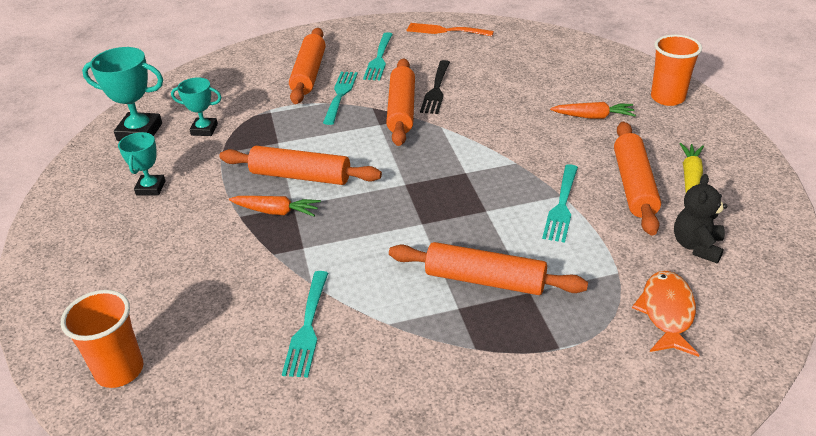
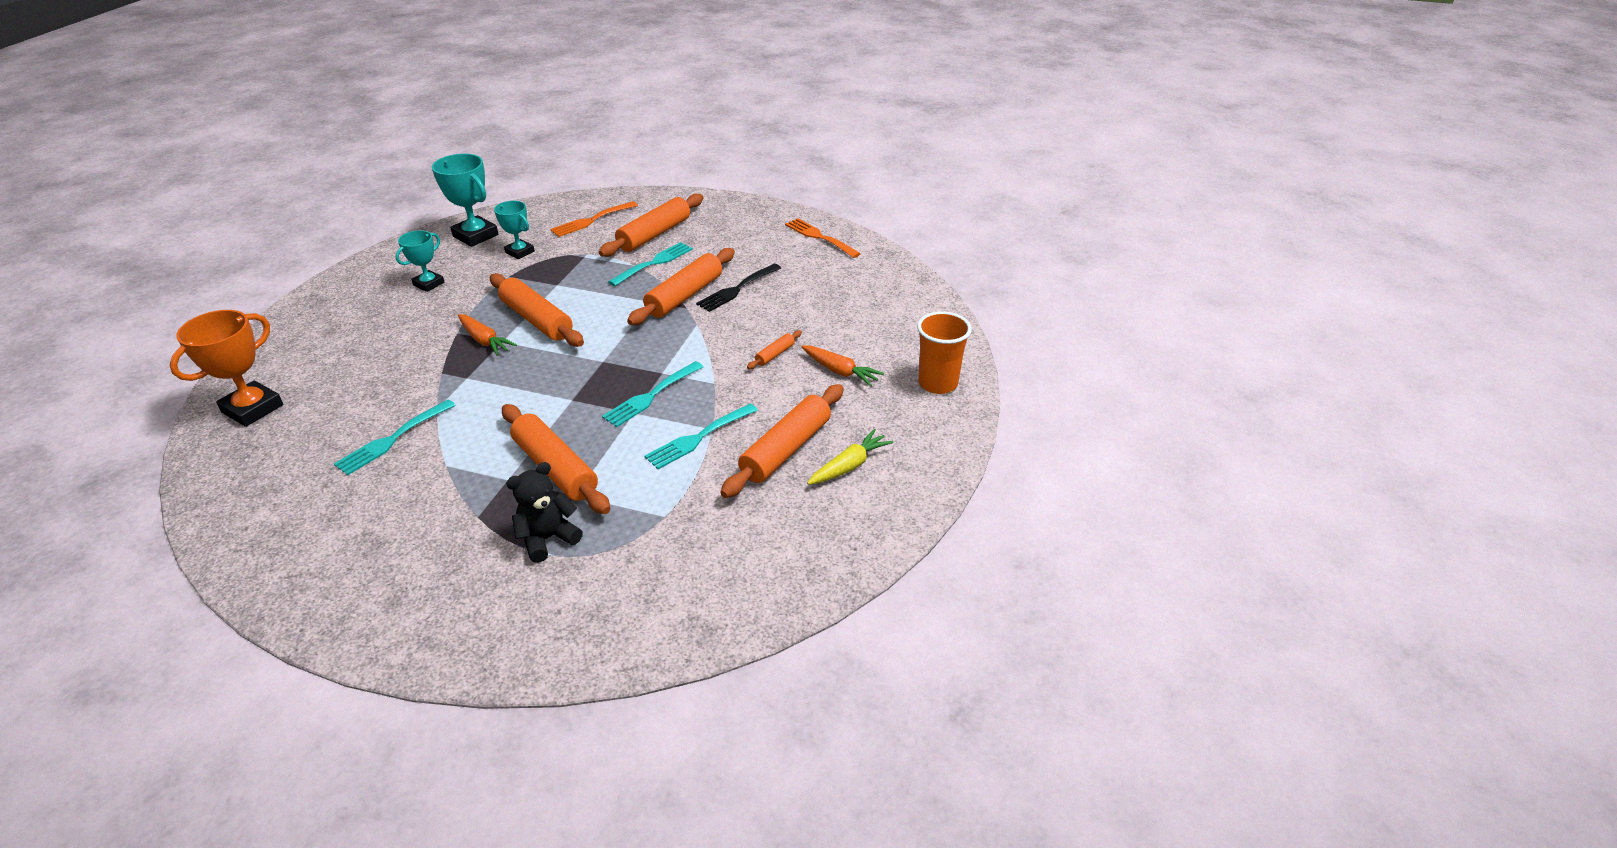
camera: 30 degrees right, 0 degrees up
(119, 370) = (252, 408): orange cup -> orange trophy
(236, 82) = (591, 220): none -> orange fork
(379, 59) = (727, 242): turquoise fork -> turquoise fork (651, 396)
(531, 124) = (775, 354): none -> orange rolling pin
(666, 313) = (655, 569): orange fish -> none
(696, 246) = (762, 529): black teddy bear -> black teddy bear (548, 538)

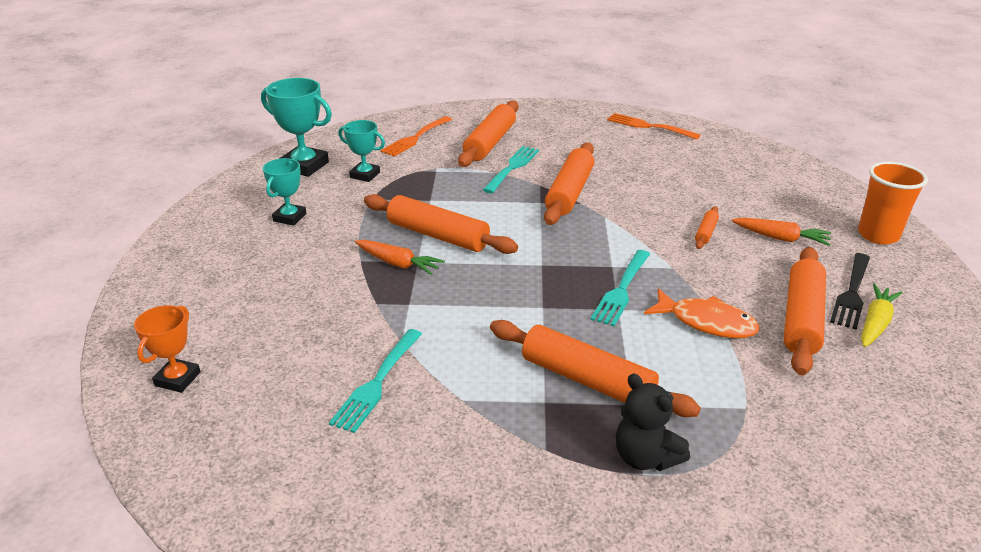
camera: 15 degrees left, 5 degrees down
(252, 408) = (177, 379): orange trophy -> orange trophy, size x0.62
(548, 538) = (645, 457): black teddy bear -> black teddy bear turned 75 degrees counterclockwise
(698, 438) = (706, 322): turquoise fork -> orange fish
(737, 289) = (614, 180): black fork -> black fork (851, 293)

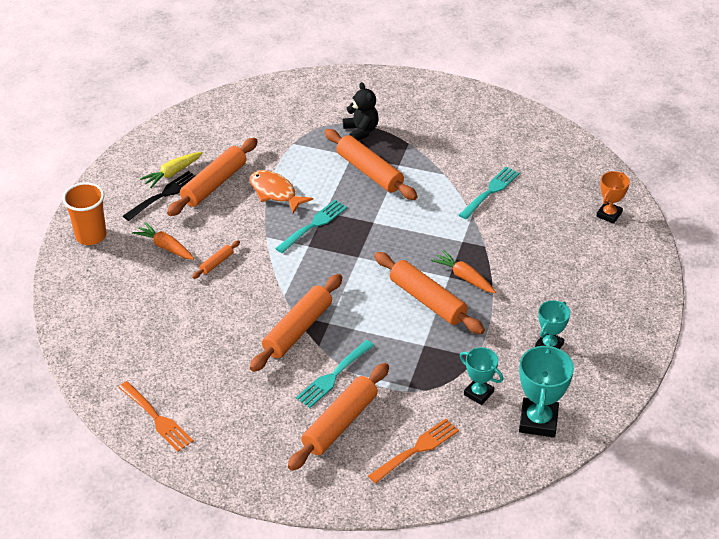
camera: 165 degrees left, 10 degrees up
(304, 166) = (538, 421): turquoise trophy -> turquoise trophy turned 60 degrees clockwise

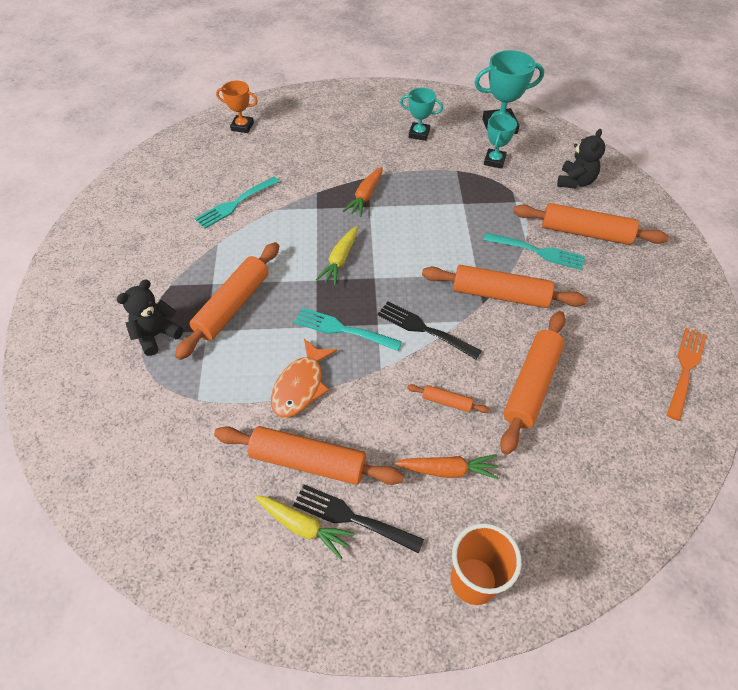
camera: 110 degrees left, 10 degrees up
(165, 247) = (448, 470): orange carrot -> orange carrot turned 105 degrees counterclockwise
(288, 271) = (424, 329): none -> black fork
(388, 241) = (340, 260): none -> yellow carrot
(417, 449) = (575, 181): orange fork -> black teddy bear
(427, 300) = (408, 213): orange rolling pin -> orange rolling pin (531, 385)
(490, 191) = (235, 204): turquoise fork -> turquoise fork turned 60 degrees counterclockwise

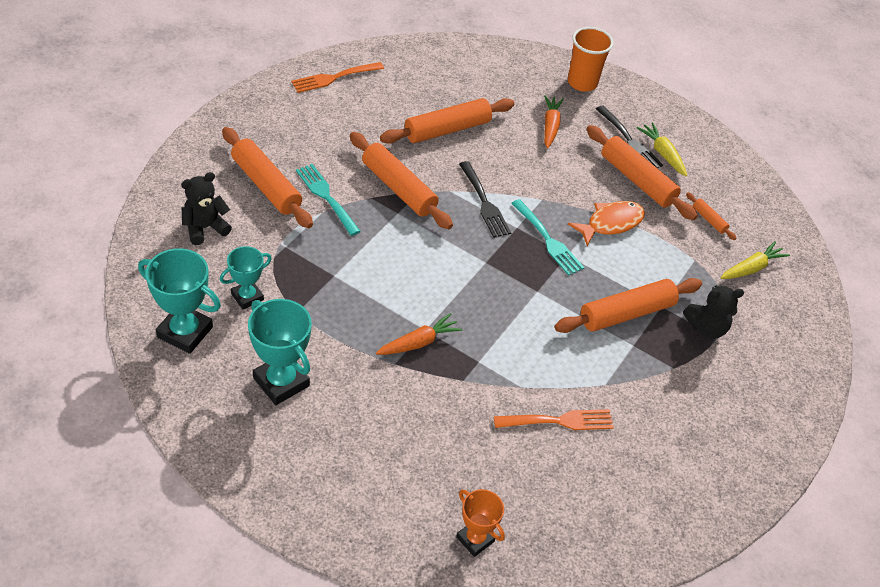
camera: 150 degrees left, 5 degrees down
(235, 204) = (559, 421): turquoise fork -> orange fork
(340, 260) = (502, 295): yellow carrot -> yellow carrot (751, 268)
(419, 134) = (281, 382): turquoise trophy -> turquoise trophy, size x1.60
(447, 402) = (514, 155): orange rolling pin -> orange rolling pin (709, 220)
(448, 470) = (550, 126): orange carrot -> orange carrot turned 60 degrees clockwise

